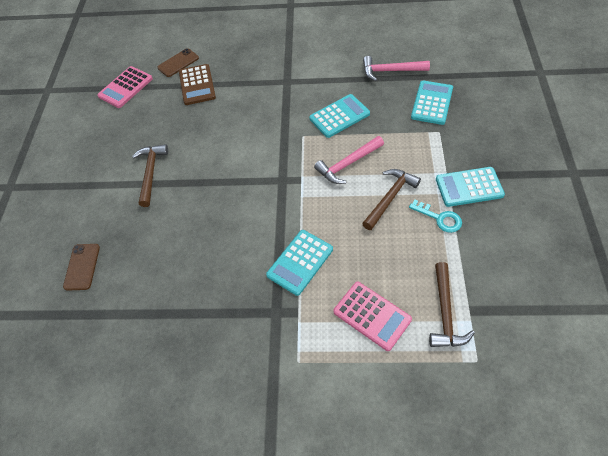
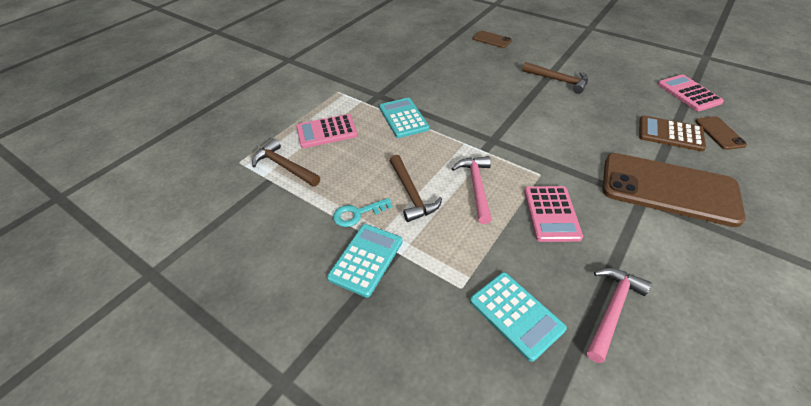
camera: 120 degrees right, 10 degrees down
(266, 73) = (668, 189): none -> brown phone
(339, 116) = (551, 214): turquoise calculator -> pink calculator

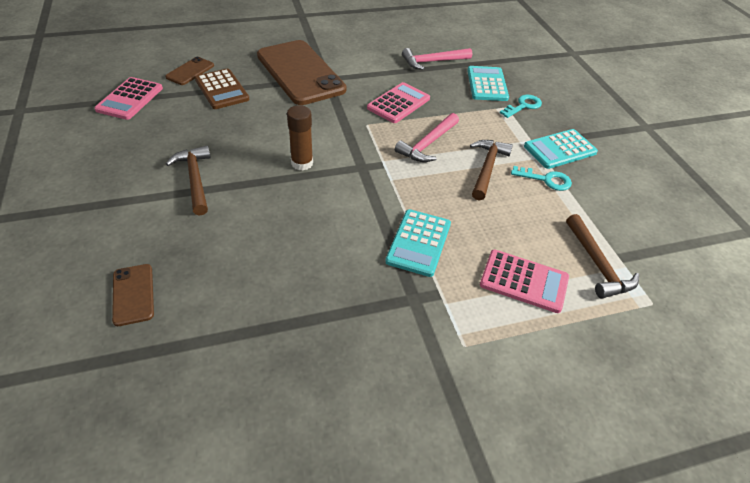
camera: 145 degrees left, 0 degrees up
(446, 304) = (523, 106): none -> turquoise key
(527, 120) = (302, 163): none -> brown glue stick

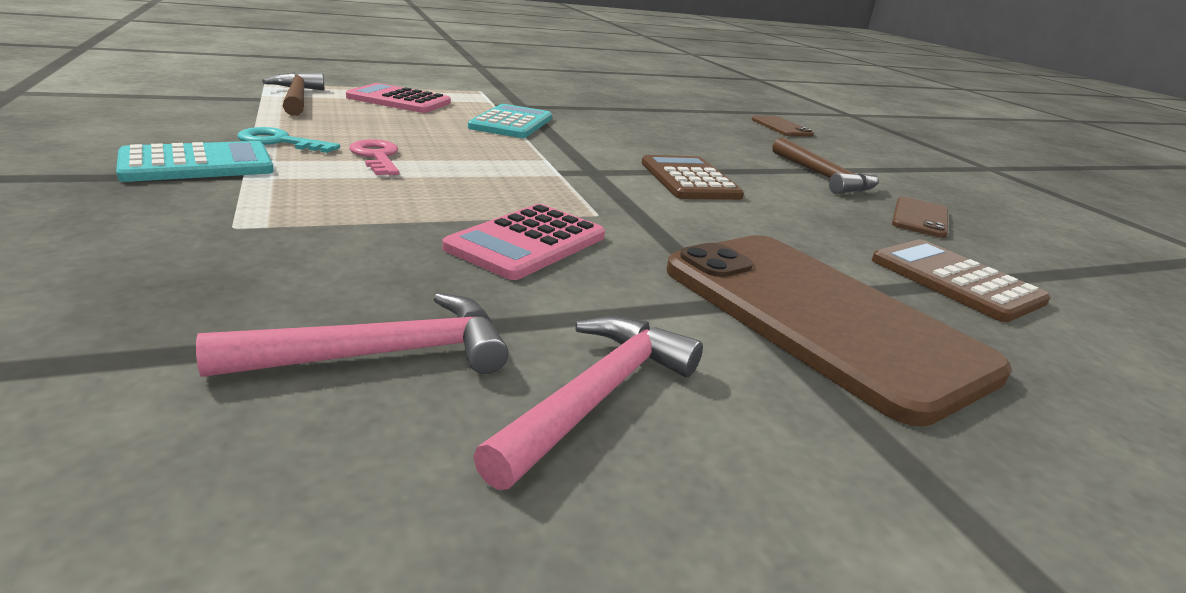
camera: 175 degrees right, 20 degrees down
(130, 99) = (1095, 268): pink calculator -> none
(190, 71) = (1094, 324): brown phone -> brown phone (920, 218)
(302, 163) = (689, 180): brown glue stick -> brown calculator
(428, 144) = (473, 185): pink hammer -> pink hammer (597, 396)
(487, 84) = (231, 277): turquoise calculator -> none
(487, 168) = (377, 157): brown hammer -> pink key
(523, 106) = (178, 226): turquoise key -> none

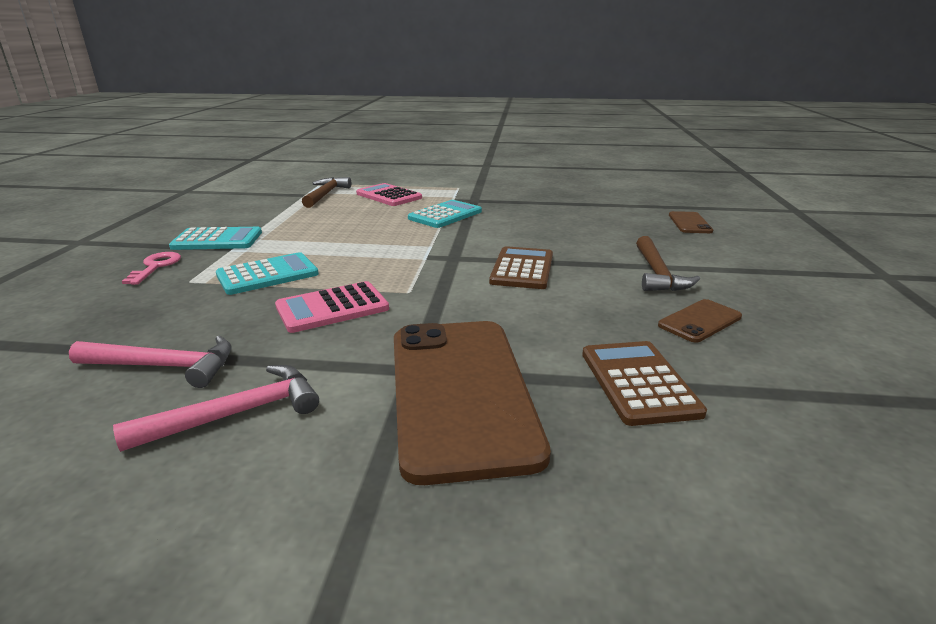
camera: 30 degrees right, 0 degrees up
(280, 142) = (277, 226): turquoise key -> none
(363, 208) = (267, 275): none -> turquoise calculator
(377, 157) = (320, 239): pink key -> pink key (156, 266)

